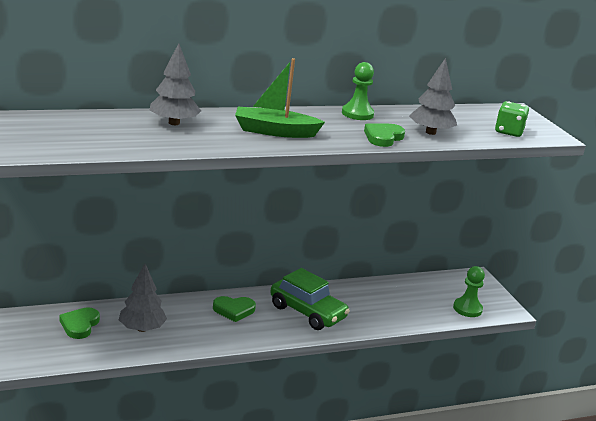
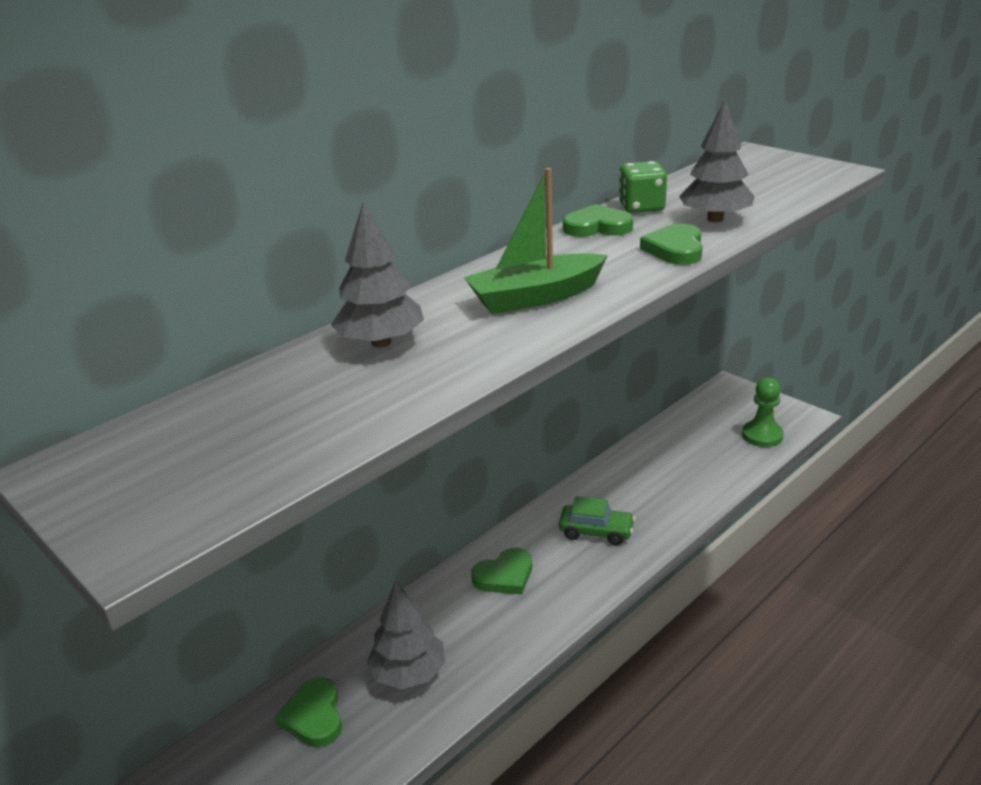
camera: 20 degrees left, 5 degrees up
(307, 312) = (596, 532): green car -> green car, size x0.61
(357, 114) = (597, 227): green pawn -> green heart
(508, 132) = (791, 184): green dice -> green dice (641, 207)

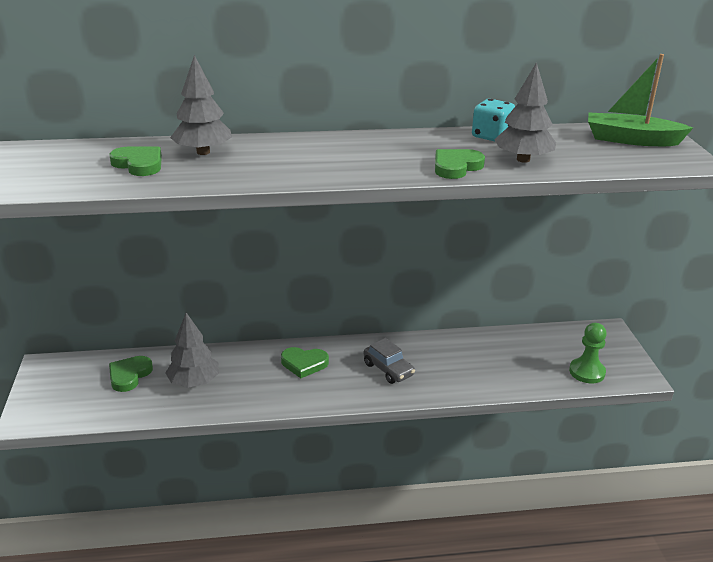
camera: 35 degrees right, 0 degrees up
(535, 297) = (320, 161): green boat -> green boat (631, 140)
(596, 532) = (388, 369): green car -> grey car
(597, 227) = (437, 137): green heart -> green heart (139, 164)
(641, 207) = (491, 136): green dice -> turquoise dice

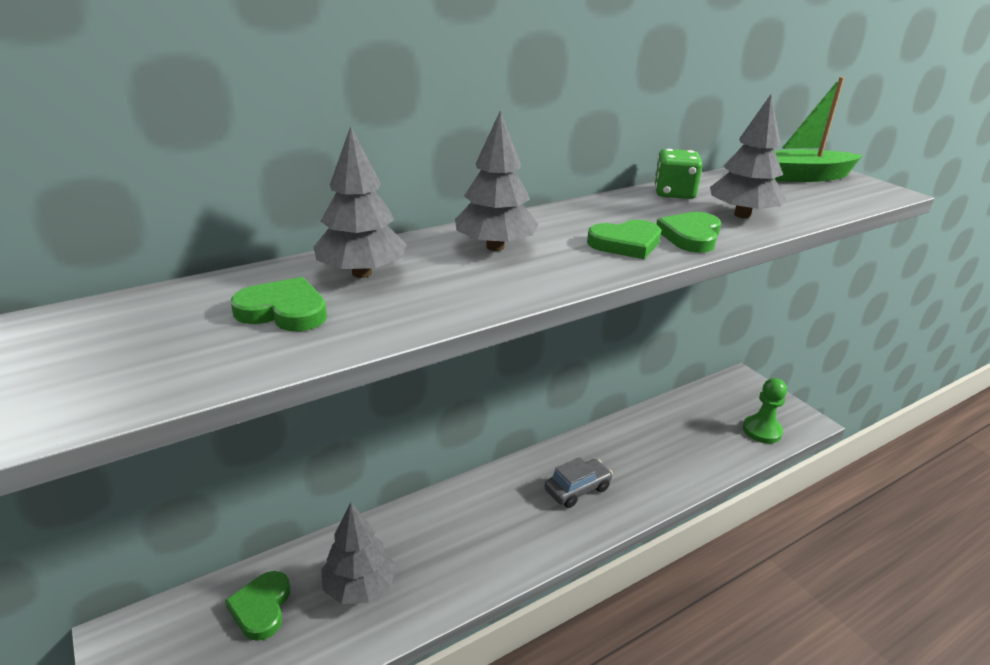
camera: 25 degrees left, 0 degrees up
(304, 151) = (495, 247): none -> grey tree
(304, 364) = (480, 512): green heart -> green heart (626, 243)
(388, 369) = (577, 489): grey car -> grey car turned 60 degrees counterclockwise
(491, 136) = (674, 193): turquoise dice -> green dice

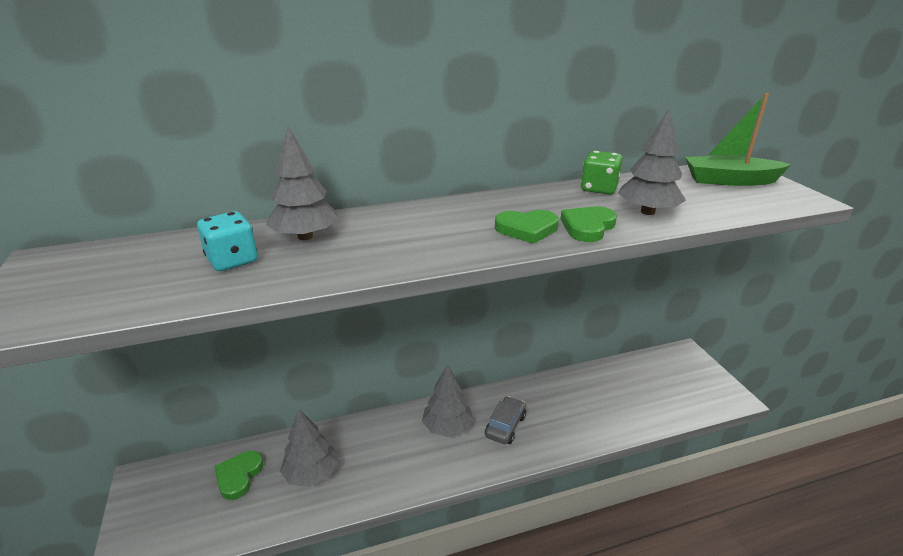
camera: 15 degrees right, 0 degrees up
(283, 311) = (232, 260): green heart -> turquoise dice
(495, 247) = (418, 224): grey tree -> grey tree (447, 427)
(577, 489) = (505, 426): grey car -> grey car turned 45 degrees counterclockwise
(762, 431) = (687, 400): green pawn -> none

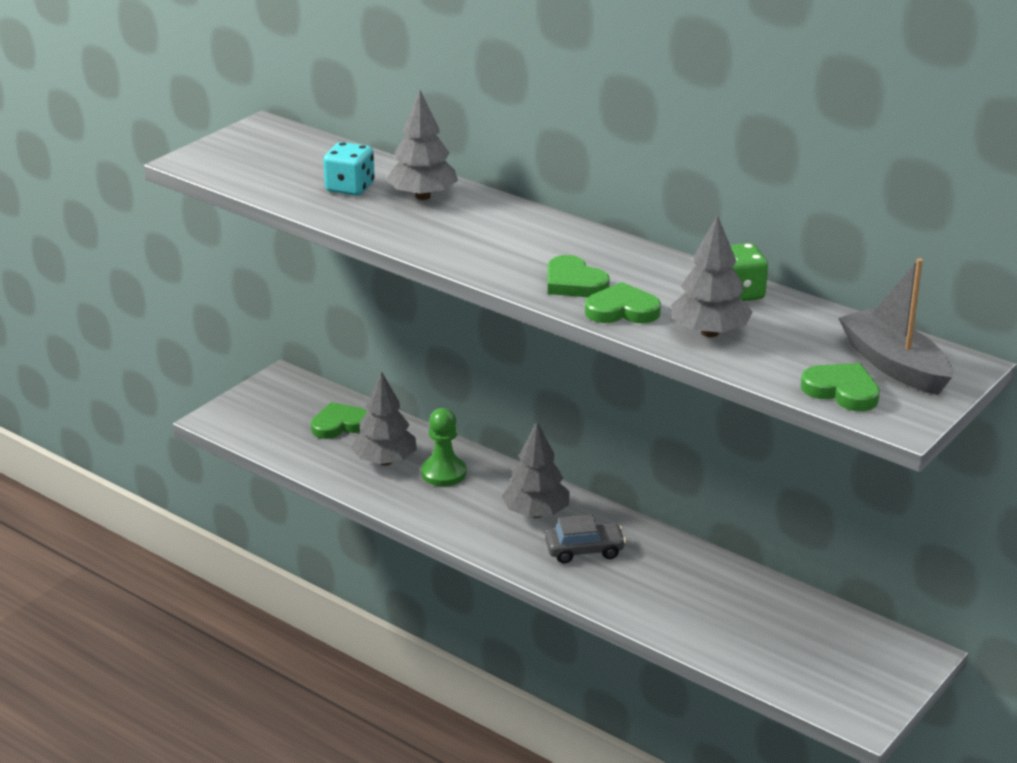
camera: 55 degrees right, 0 degrees up
(359, 449) = (443, 473): none -> green pawn
(730, 180) = (894, 365): green boat -> grey boat
(758, 202) = (842, 391): none -> green heart

